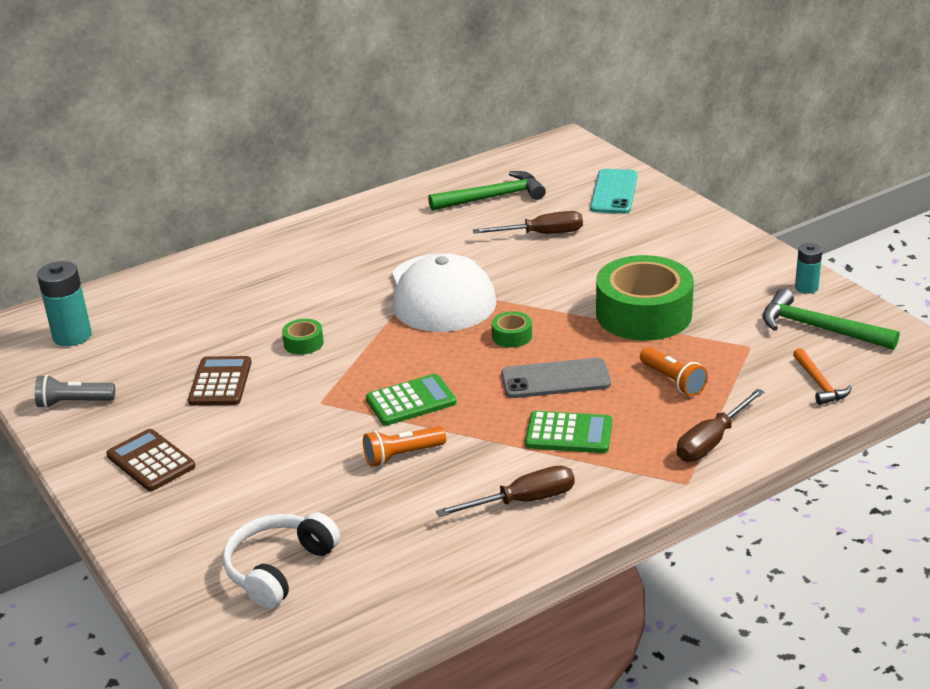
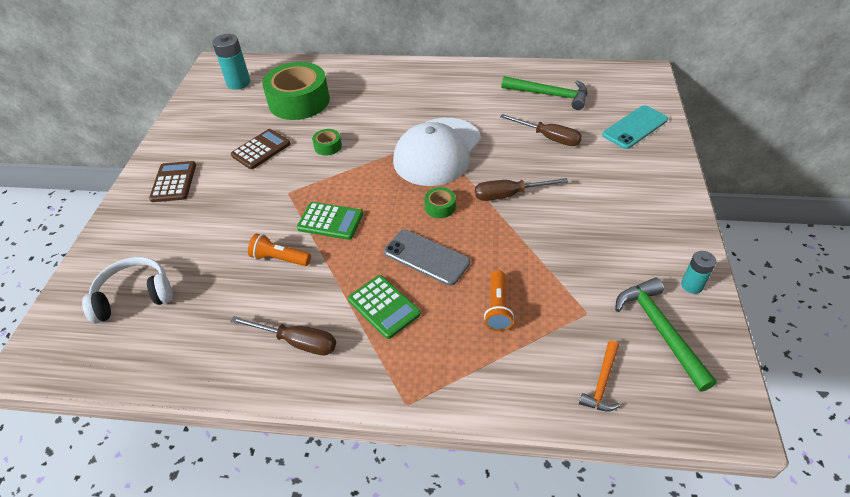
camera: 40 degrees right, 15 degrees up
(74, 403) = (190, 124): grey flashlight -> none
(643, 314) = (542, 238): green tape -> green tape (299, 101)
(712, 441) = (464, 380): brown screwdriver -> brown screwdriver (509, 195)

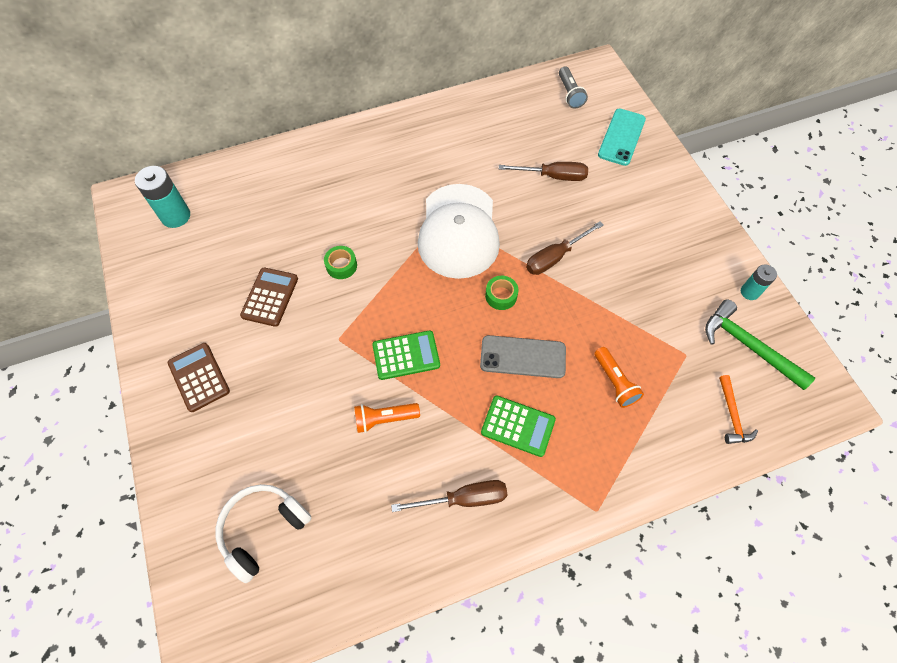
camera: 30 degrees left, 15 degrees up
(299, 101) = (268, 217): green tape -> none
(550, 95) = (525, 123): green hammer -> none
(605, 85) = (569, 94): none -> grey flashlight

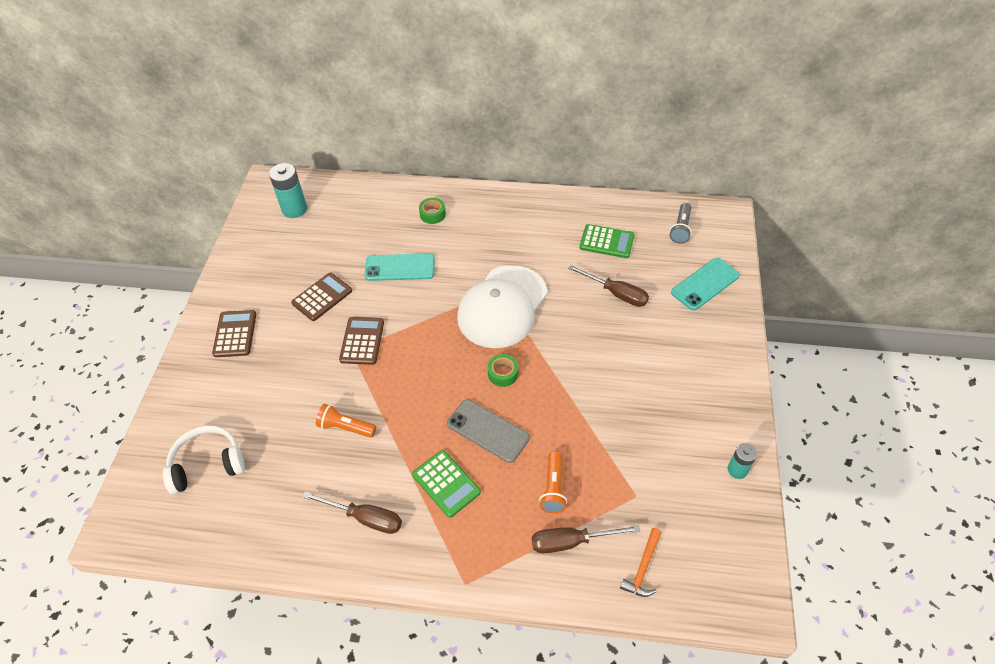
camera: 30 degrees right, 10 degrees down
(332, 233) = (400, 267): none -> turquoise phone
(341, 266) = (390, 296): green tape -> green tape (432, 214)
(343, 324) = (362, 341): none -> brown calculator
(406, 355) = (394, 386): green calculator -> green calculator (606, 242)
(555, 257) = (572, 362): brown screwdriver -> brown screwdriver (571, 542)
(748, 346) = (701, 516): green hammer -> none

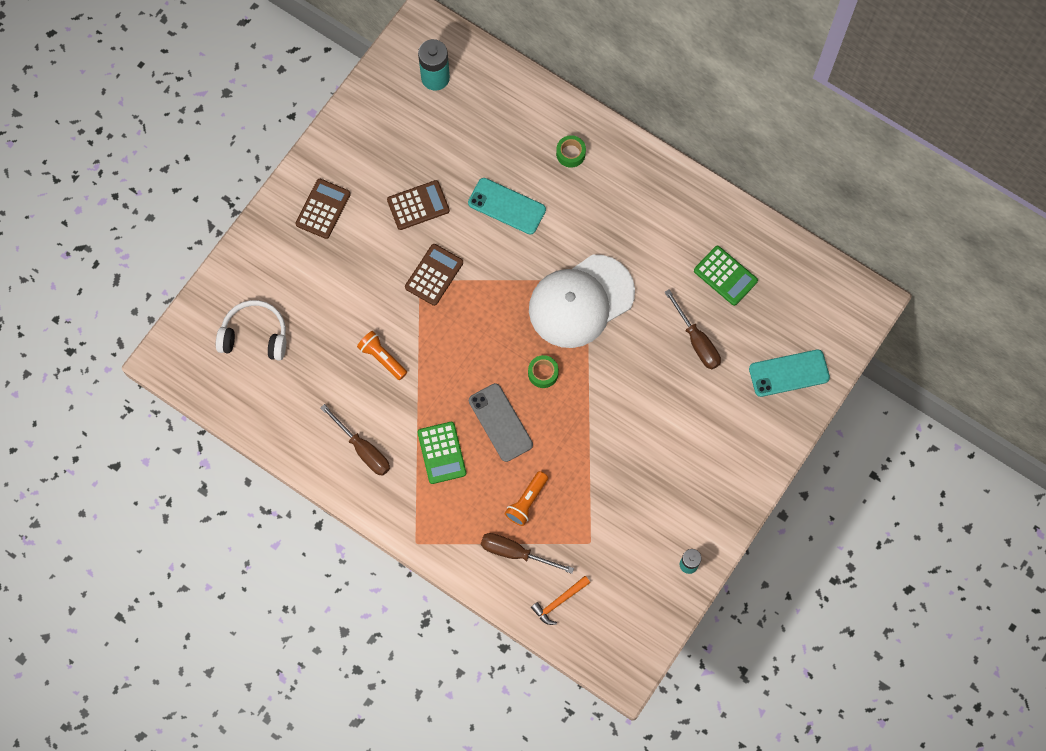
camera: 25 degrees right, 20 degrees up
(681, 229) = (810, 297): grey flashlight -> none

